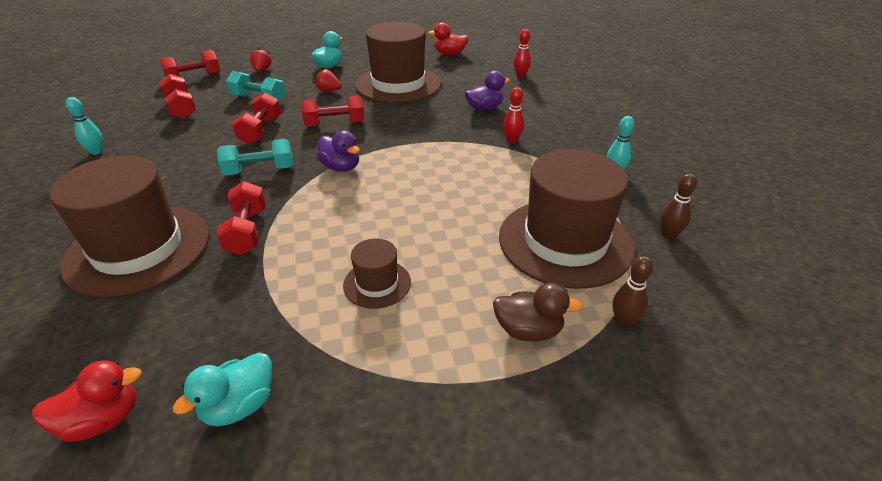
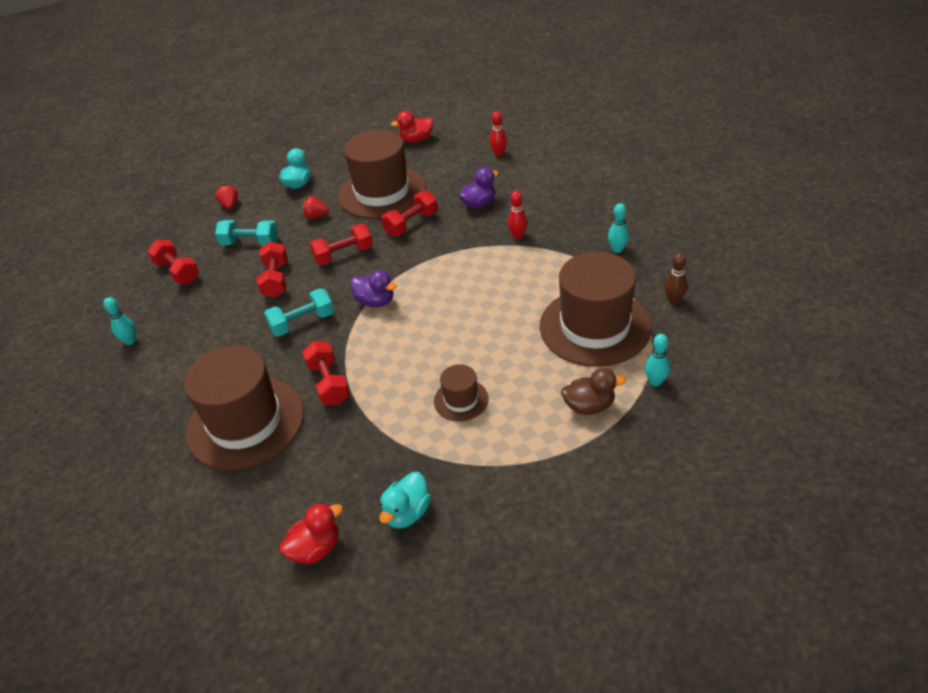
camera: 10 degrees left, 5 degrees up
(194, 77) = (163, 231): red dumbbell -> red dumbbell (411, 224)
(623, 322) = (655, 382): brown bowling pin -> turquoise bowling pin

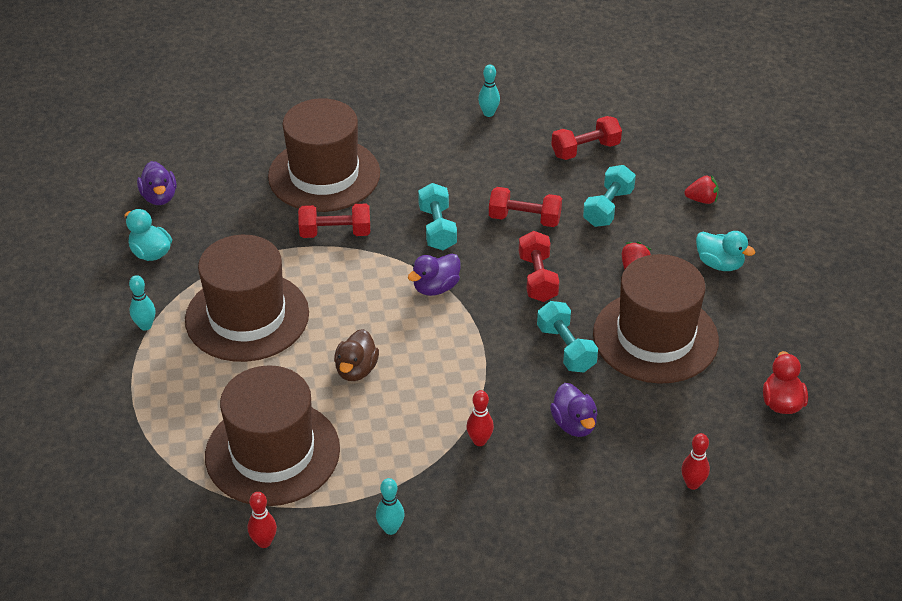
camera: 105 degrees right, 0 degrees up
(316, 548) = (159, 197): red duck -> purple duck
(411, 224) = (566, 348): red dumbbell -> turquoise dumbbell
(461, 400) = (247, 316): brown hat -> brown hat, size x2.15
(589, 406) = (170, 405): brown duck -> brown duck (356, 370)
(655, 382) = (161, 469): turquoise bowling pin -> turquoise bowling pin (145, 326)
(674, 300) = (264, 542): brown bowling pin -> red bowling pin

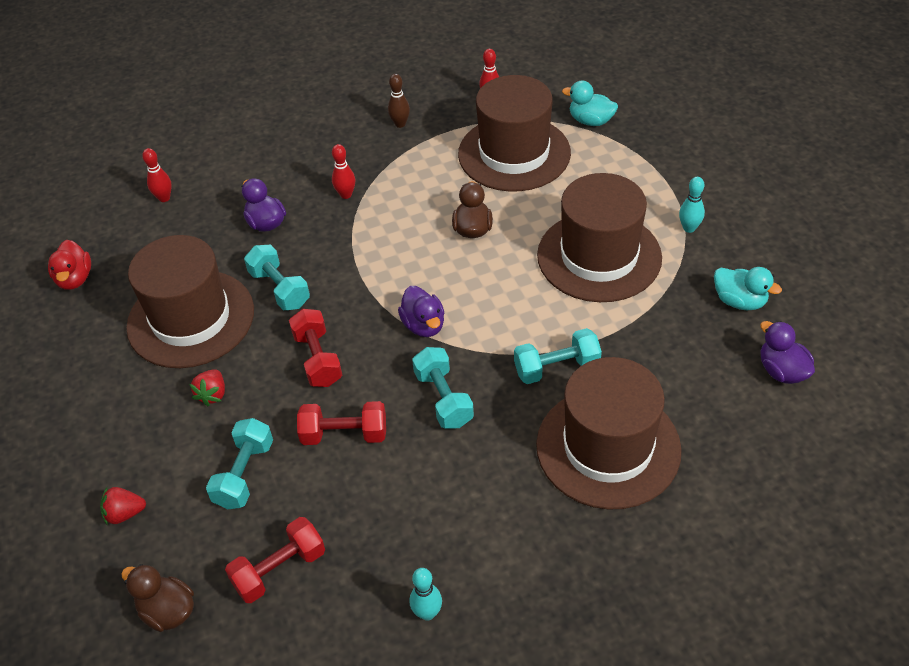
camera: 170 degrees right, 5 degrees up
(335, 233) = (556, 368): red dumbbell -> turquoise dumbbell
(390, 529) = (400, 124): turquoise bowling pin -> brown bowling pin
(435, 288) = (424, 325): purple duck -> purple duck turned 120 degrees clockwise
(664, 142) = (168, 611): none -> brown duck
(719, 264) = (114, 420): turquoise duck -> turquoise duck (590, 121)

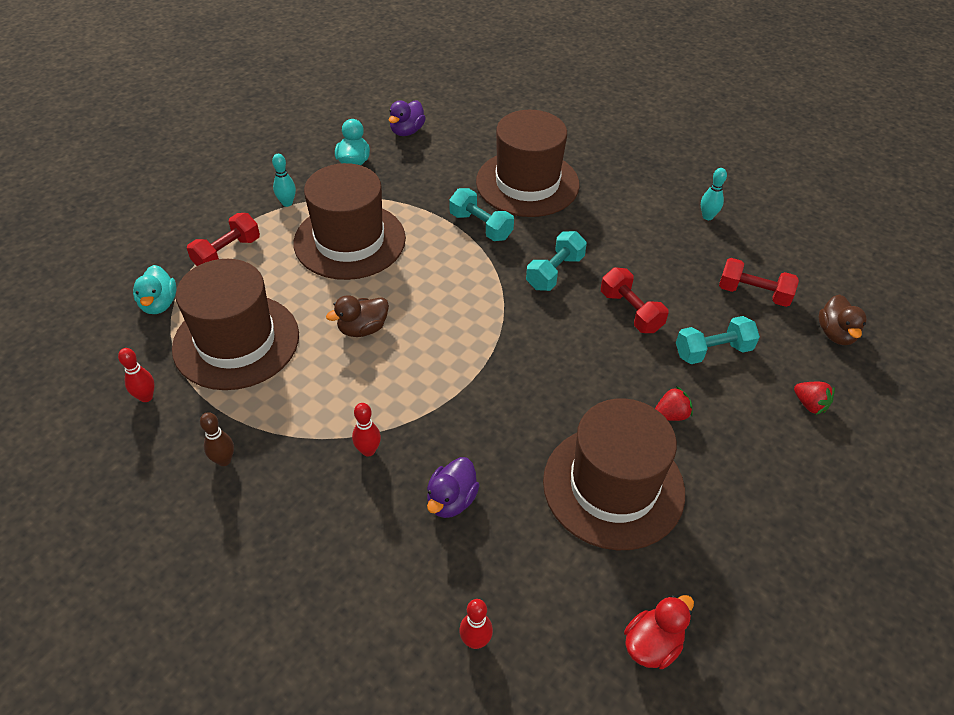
camera: 125 degrees left, 0 degrees up
(280, 289) = (527, 435): turquoise dumbbell -> none
(318, 359) = (580, 363): red dumbbell -> red dumbbell (227, 253)
(424, 325) = (495, 313): purple duck -> none

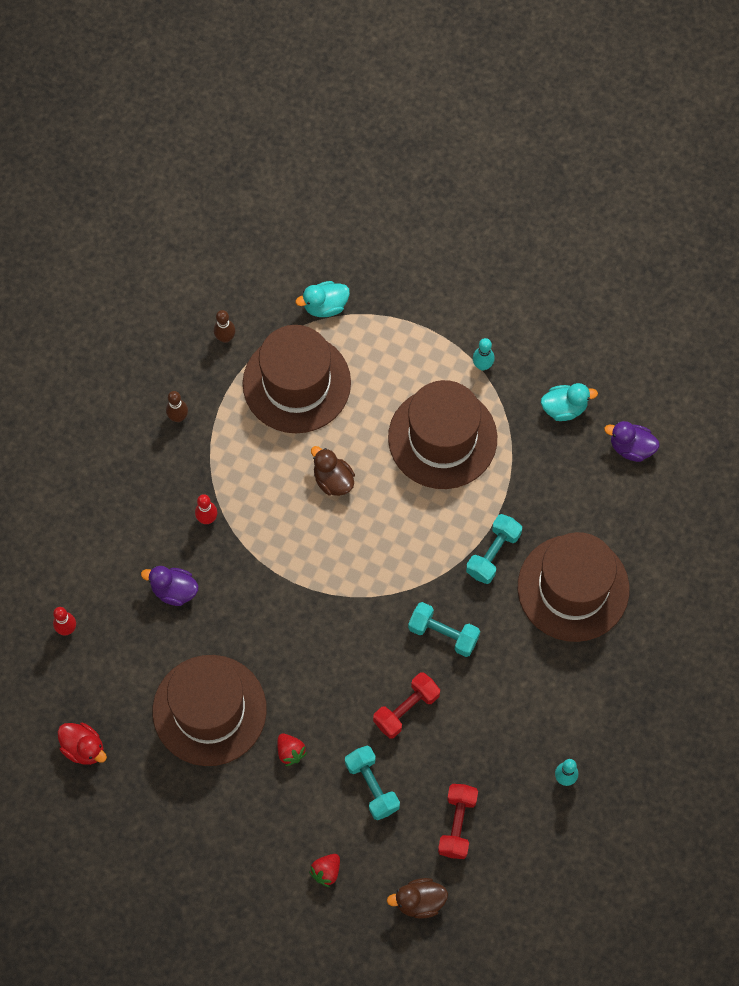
camera: 80 degrees right, 20 degrees up
(146, 397) = (225, 338): red bowling pin -> brown bowling pin
(227, 253) = (400, 337): red dumbbell -> none

